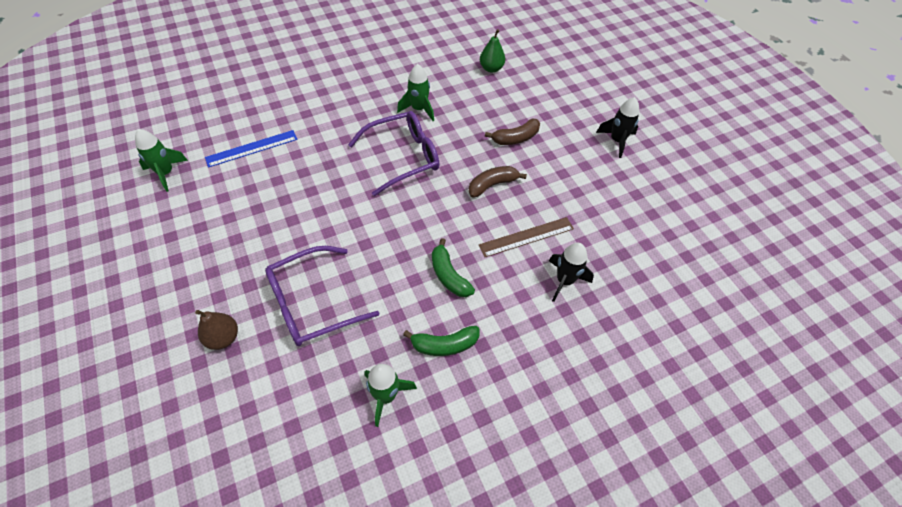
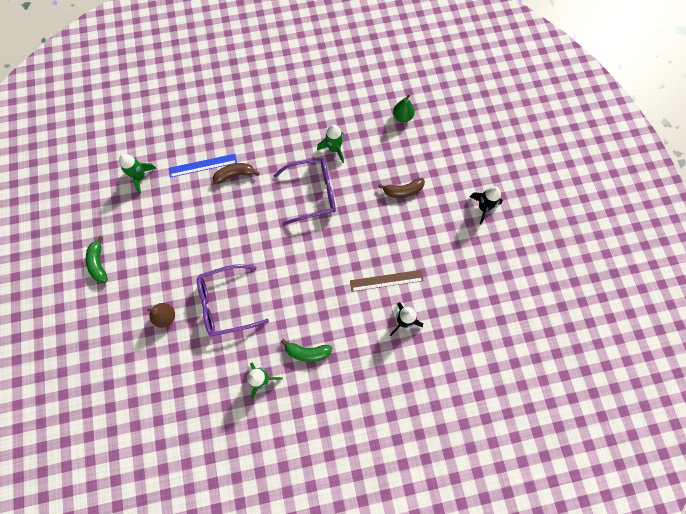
camera: 15 degrees right, 15 degrees up
(449, 275) = (323, 301): green banana -> green banana (99, 263)
(492, 185) = (373, 231): brown banana -> brown banana (235, 175)

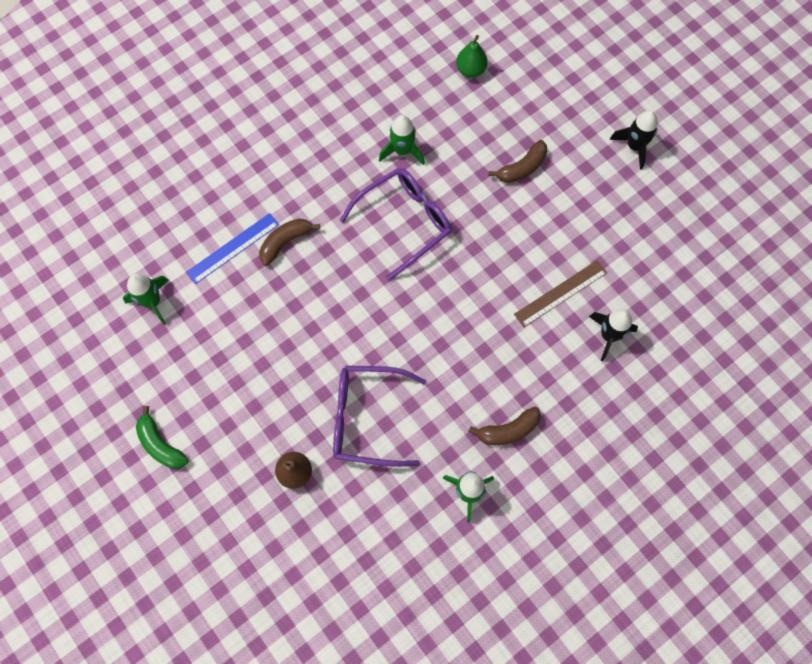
camera: 25 degrees left, 0 degrees up
(225, 304) = (366, 418): purple glasses -> purple glasses turned 45 degrees clockwise
(307, 352) = (508, 430): green banana -> brown banana

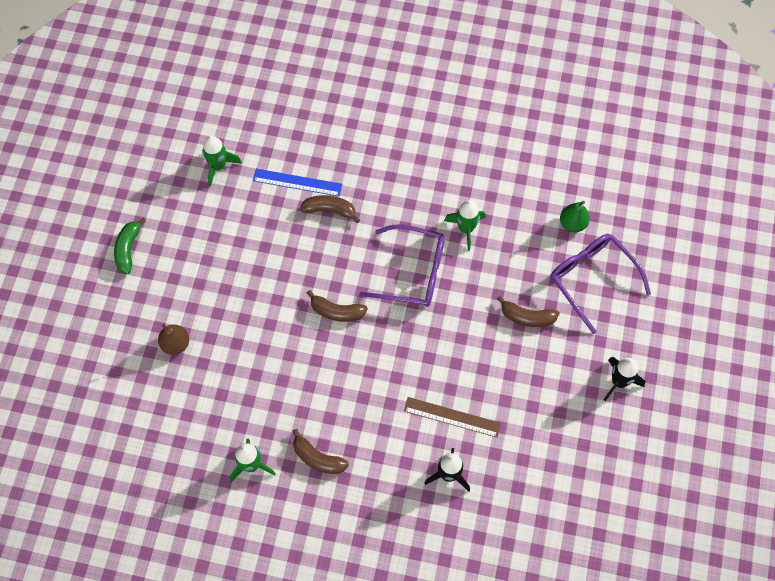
camera: 50 degrees right, 5 degrees down
(366, 418) = (249, 359): purple glasses -> purple glasses (591, 278)
(386, 310) = (336, 311): none -> brown banana

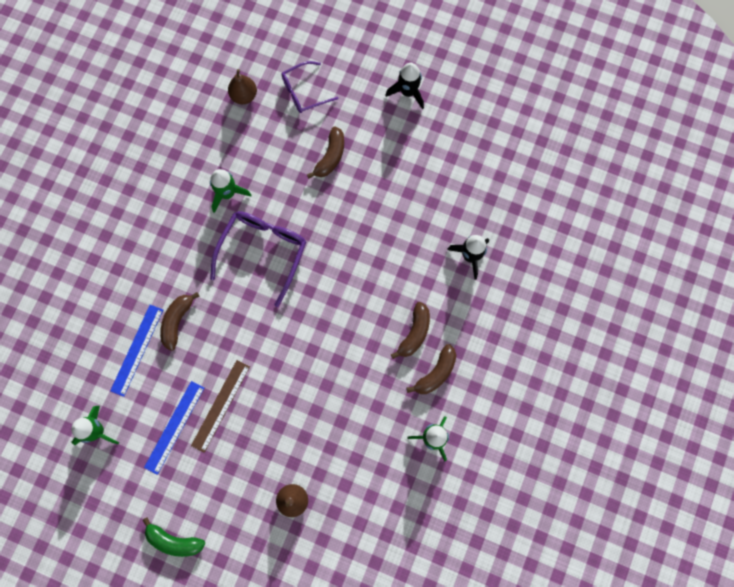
camera: 80 degrees left, 10 degrees up
(230, 228) = (174, 427): none -> blue ruler
(336, 311) = (290, 332): brown banana -> brown banana (414, 333)
(452, 417) = (416, 243): brown ruler -> brown ruler (220, 405)
(572, 223) = (244, 95): green pear -> brown pear
(591, 278) = (303, 92): purple glasses -> purple glasses, size x0.62

